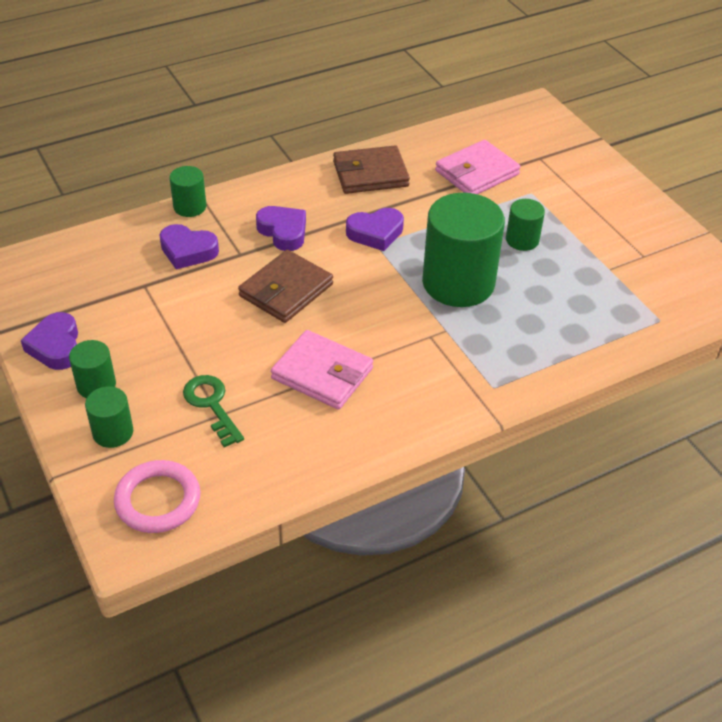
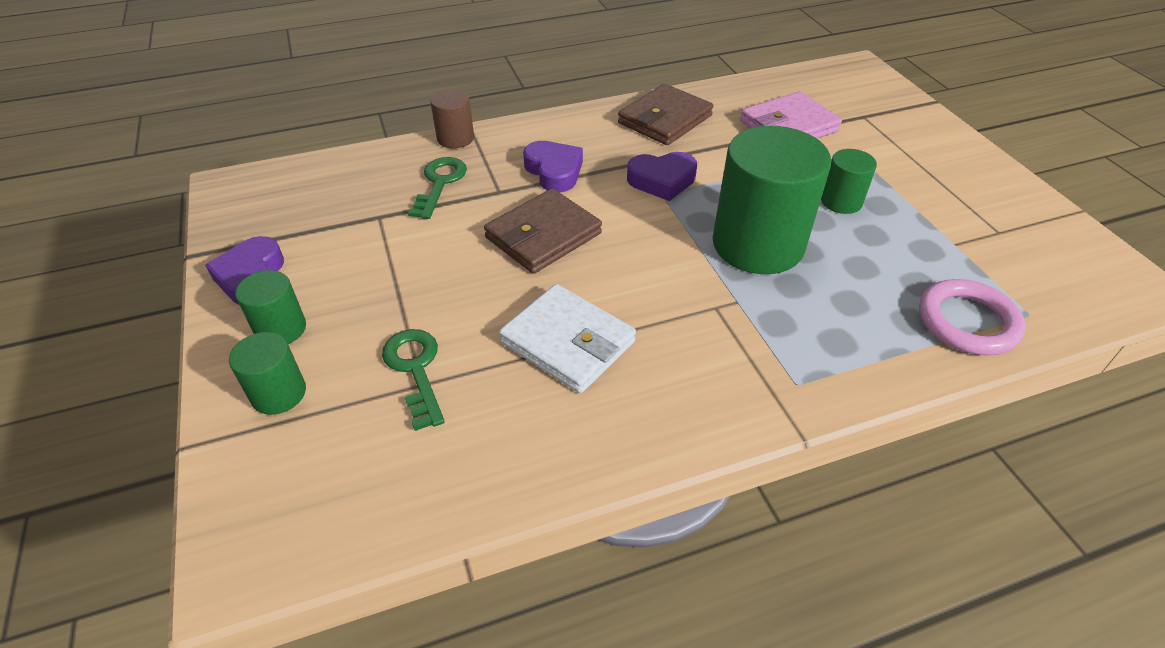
camera: 10 degrees right, 0 degrees up
(158, 500) = (303, 500): pink ring -> pink ring (967, 322)
(188, 251) = (440, 183): purple heart -> green key
(190, 207) = (455, 138): green cylinder -> brown cylinder
(322, 373) = (568, 342): pink wallet -> white wallet
(370, 174) = (665, 119): brown wallet -> brown wallet turned 45 degrees counterclockwise

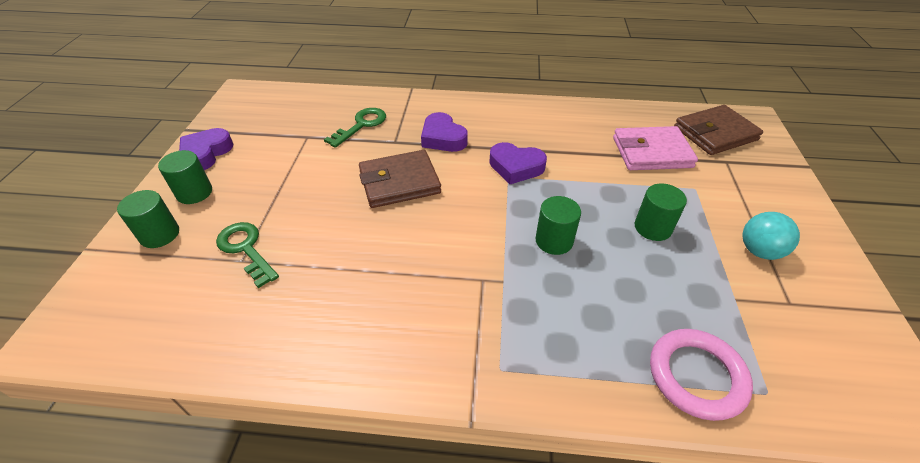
camera: 25 degrees right, 0 degrees up
(415, 370) = (246, 249): green key -> green key turned 45 degrees counterclockwise
(455, 138) = (395, 97): brown cylinder -> none
(554, 171) = (443, 138): purple heart -> purple heart turned 150 degrees clockwise
(568, 342) = (355, 267): white wallet -> none
(665, 119) = (553, 121): brown wallet -> brown wallet (715, 133)
(757, 244) = (554, 241): green cylinder -> green cylinder, size x0.48
(946, 193) = (759, 251): none -> turquoise ball

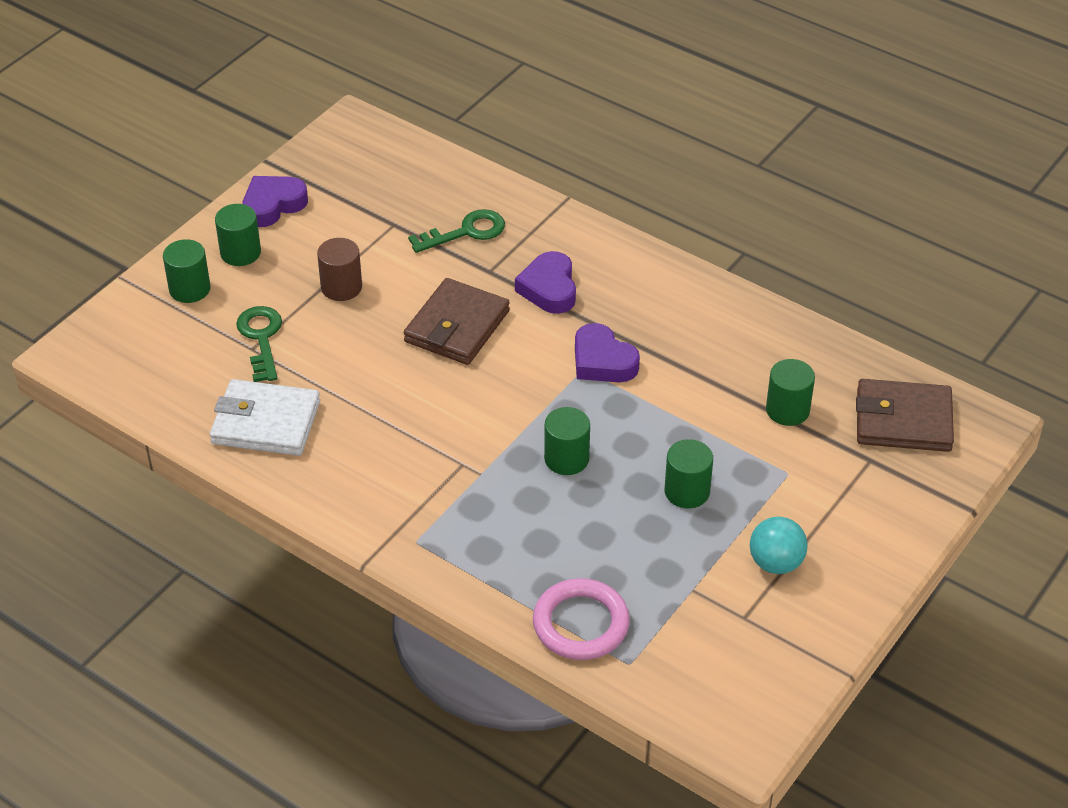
camera: 30 degrees right, 0 degrees up
(289, 320) = (266, 422): none -> white wallet
(293, 188) = (341, 287): none -> brown cylinder
(399, 182) = (457, 326): brown wallet -> brown wallet turned 75 degrees counterclockwise
(651, 152) = (787, 410): pink wallet -> green cylinder

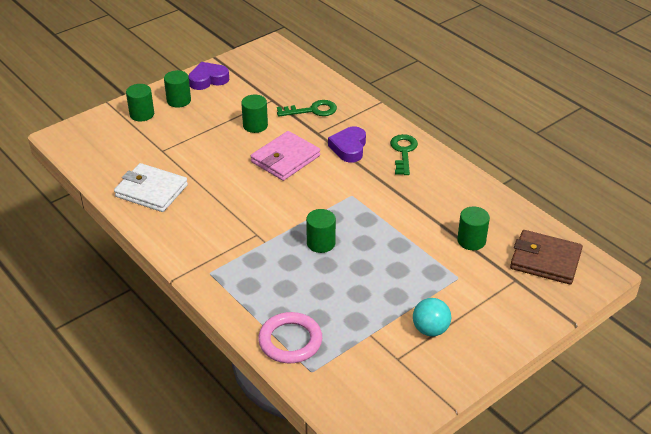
camera: 15 degrees right, 5 degrees down
(261, 338) = (169, 146): green key -> green key (403, 152)
(341, 287) = (227, 127): brown cylinder -> none
(457, 326) = (285, 159): brown wallet -> pink wallet
(602, 361) = (365, 193): purple heart -> none
(687, 491) = (389, 276): green cylinder -> green cylinder (255, 125)

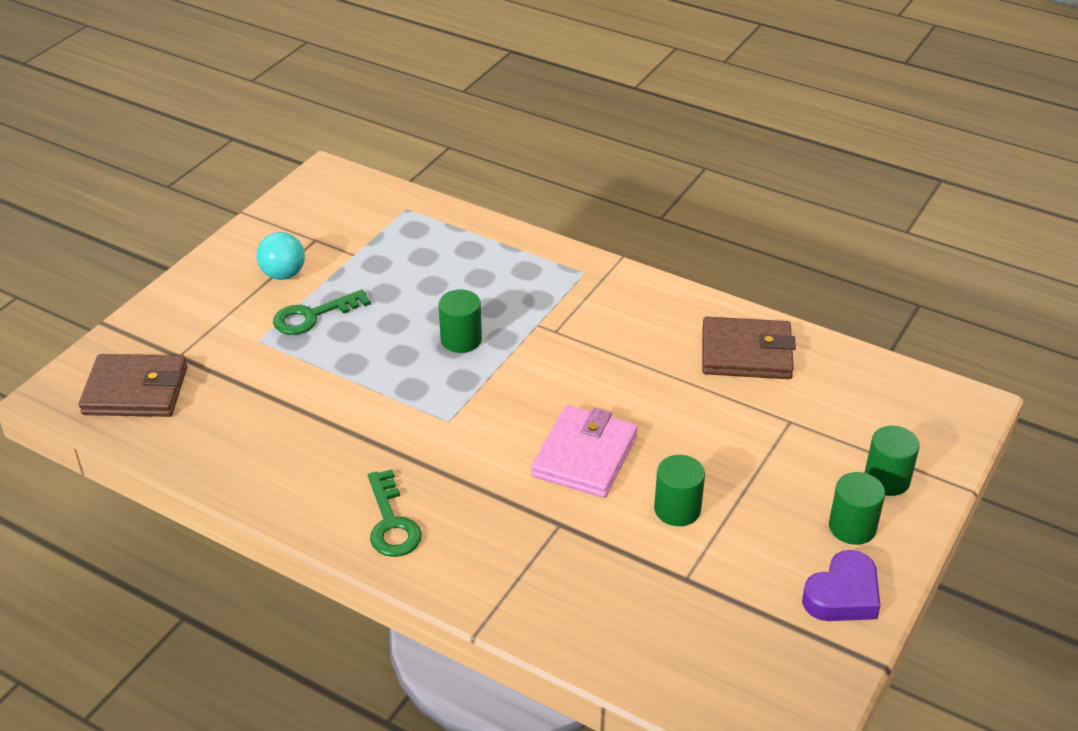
camera: 160 degrees right, 0 degrees up
(151, 191) = (746, 353): white wallet -> brown wallet
(290, 341) = (444, 228): pink ring -> none
(312, 110) = (596, 573): green key -> green key (313, 316)
(349, 148) = (490, 506): purple heart -> none
(471, 241) = (247, 393): green cylinder -> none

